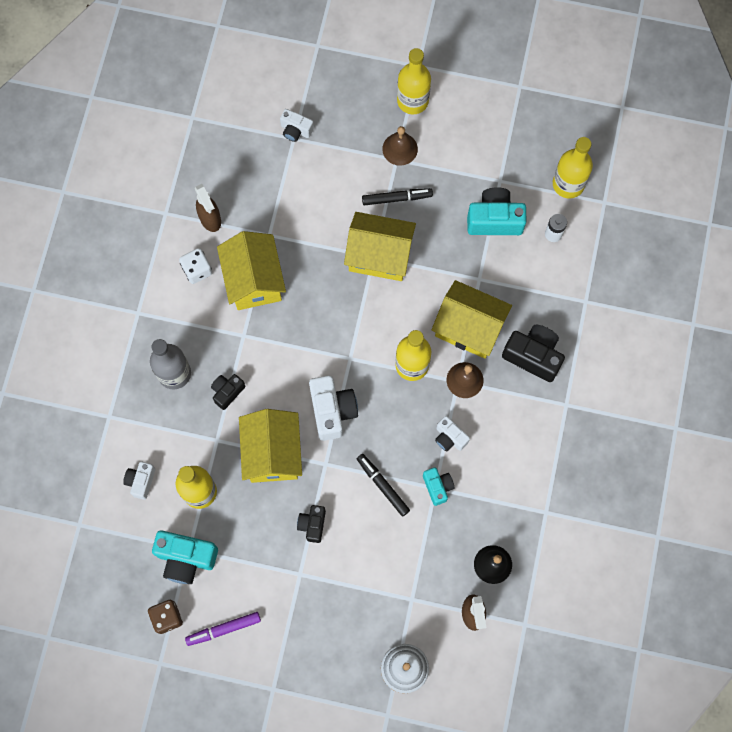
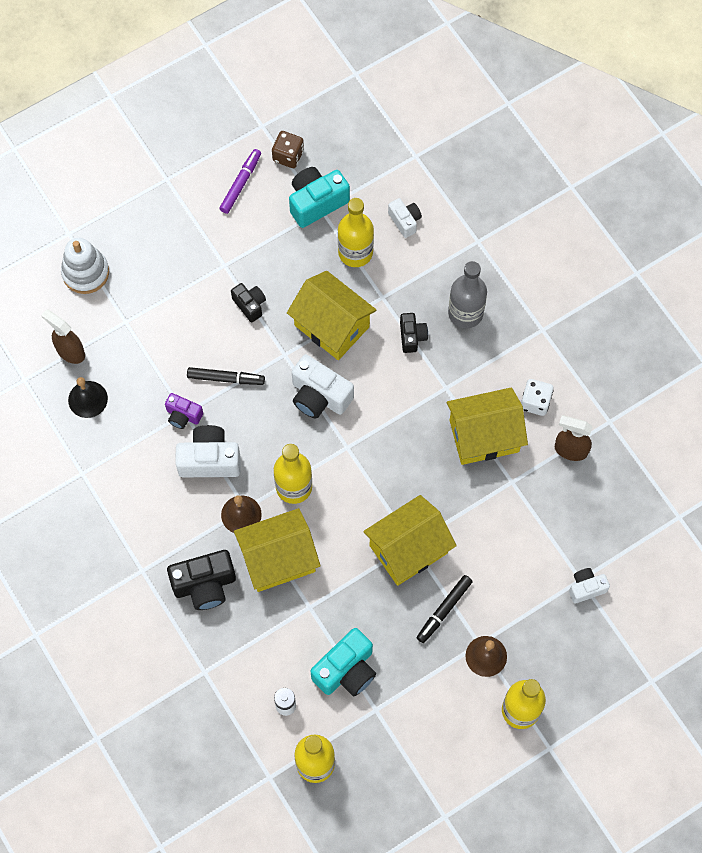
camera: 135 degrees right, 5 degrees down
(254, 280) = (484, 436): yellow house -> yellow house turned 45 degrees counterclockwise
(437, 487) = (183, 415): turquoise camera -> purple camera
(449, 438) = (209, 460): white camera -> white camera, size x1.71

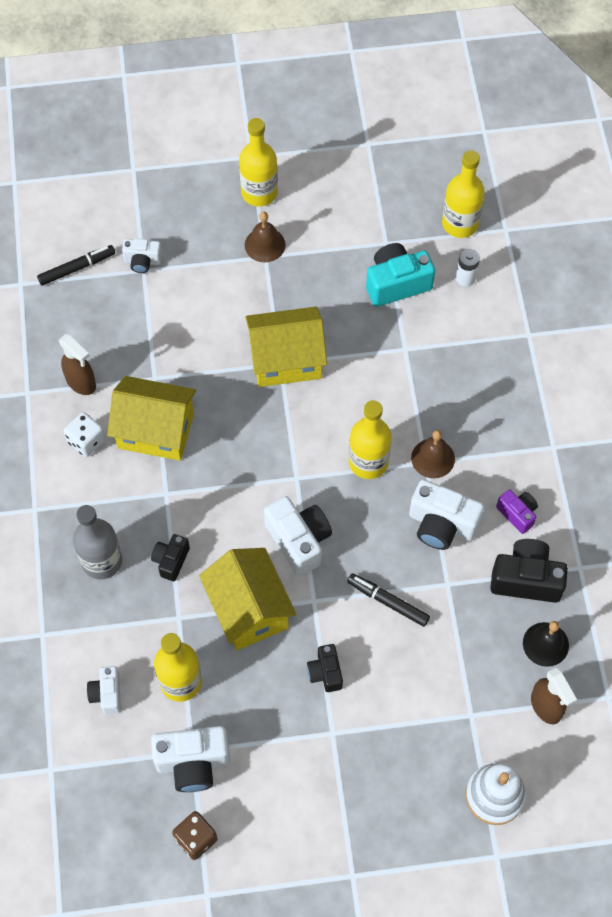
camera: 155 degrees left, 5 degrees down
(183, 415) = (450, 582): purple camera -> purple camera (517, 514)
(205, 585) = (497, 408): black camera -> black camera (526, 579)
(241, 184) = (268, 827): purple marker -> none
(278, 559) = (415, 402): yellow house -> none
(316, 202) = (193, 763): turquoise camera -> white camera
(444, 610) = (282, 296): black marker -> black marker (77, 268)

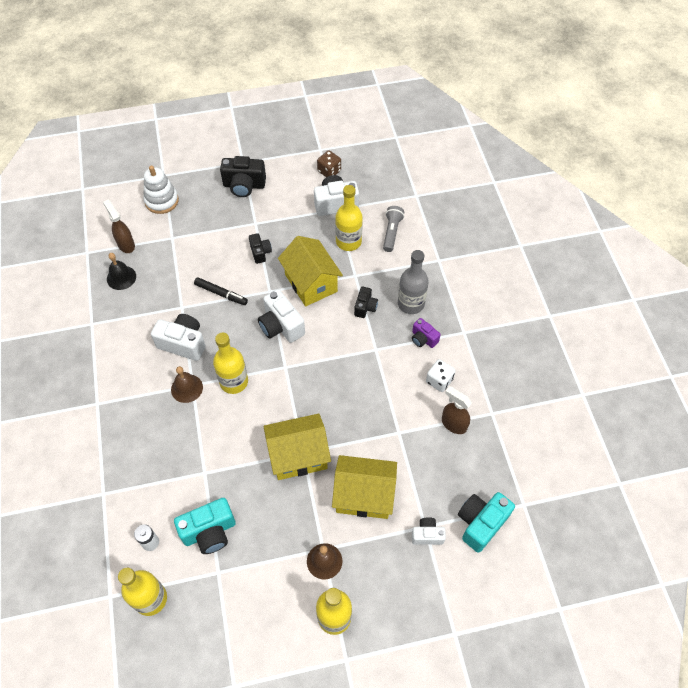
camera: 175 degrees right, 5 degrees down
(77, 268) = (481, 523): black marker -> turquoise camera
(107, 694) = (392, 232): white camera -> grey flashlight
(155, 431) = (390, 392): yellow house -> yellow house (364, 495)
(517, 514) = (129, 354): purple camera -> purple camera (423, 339)
(526, 579) = (129, 314): black camera -> black camera (244, 185)

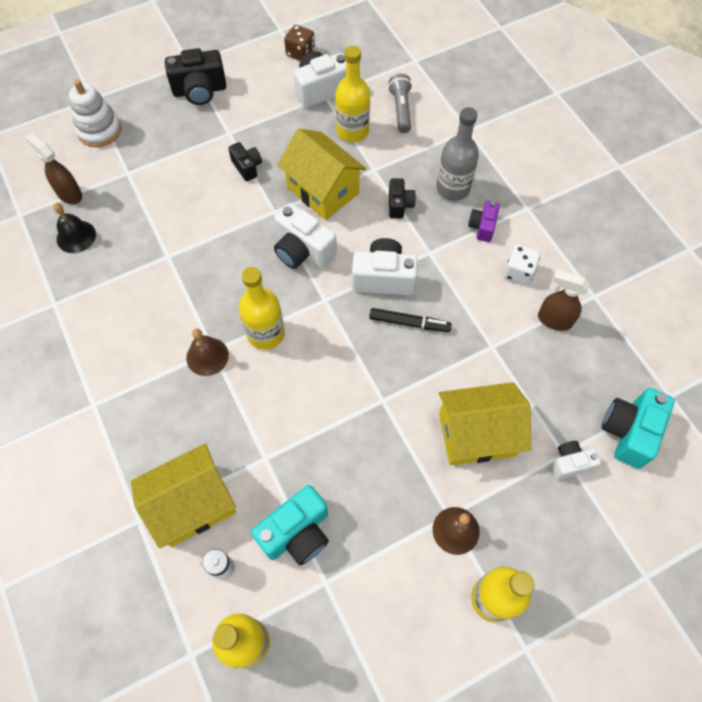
camera: 15 degrees left, 5 degrees up
(183, 343) = (184, 301): white camera -> white camera (383, 278)
(221, 294) = (213, 228): black marker -> black marker (409, 323)
(298, 455) = (378, 406): yellow house -> yellow house (192, 504)
(423, 339) = (482, 227): purple camera -> purple camera turned 75 degrees clockwise

